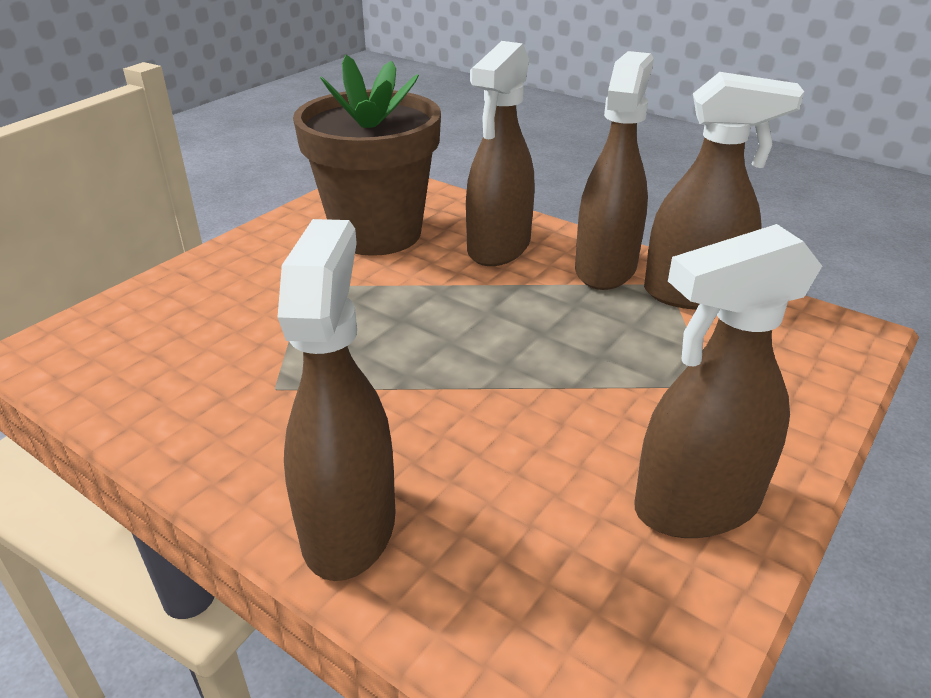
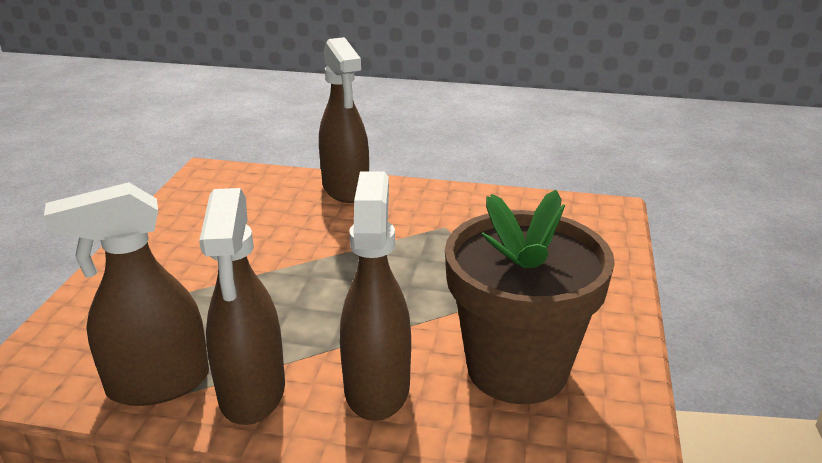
camera: 155 degrees right, 5 degrees down
(695, 505) = (174, 233): brown spray bottle -> none

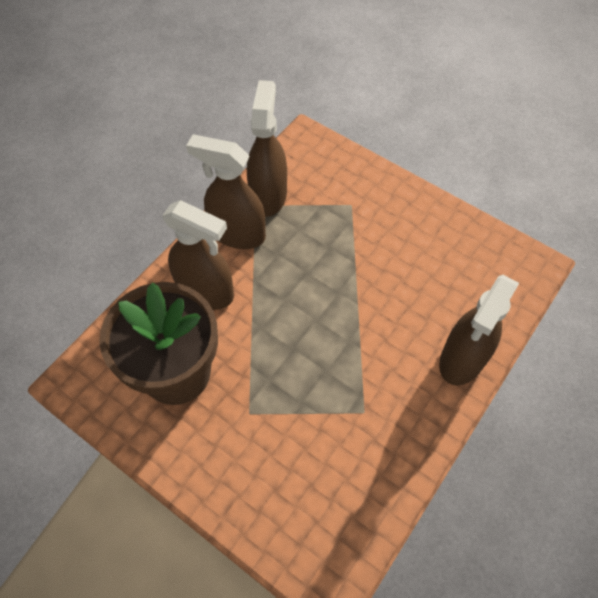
camera: 115 degrees right, 30 degrees up
(346, 189) = (462, 359): brown spray bottle -> brown spray bottle turned 60 degrees counterclockwise

